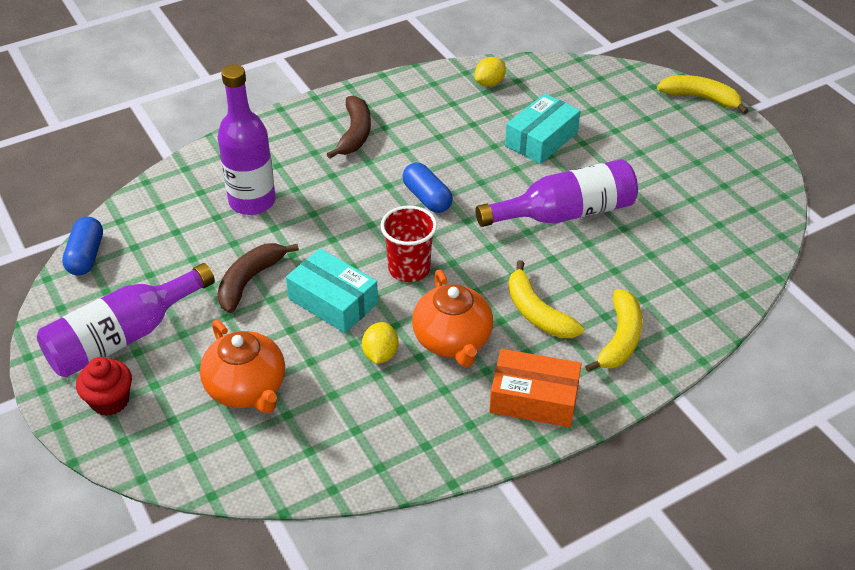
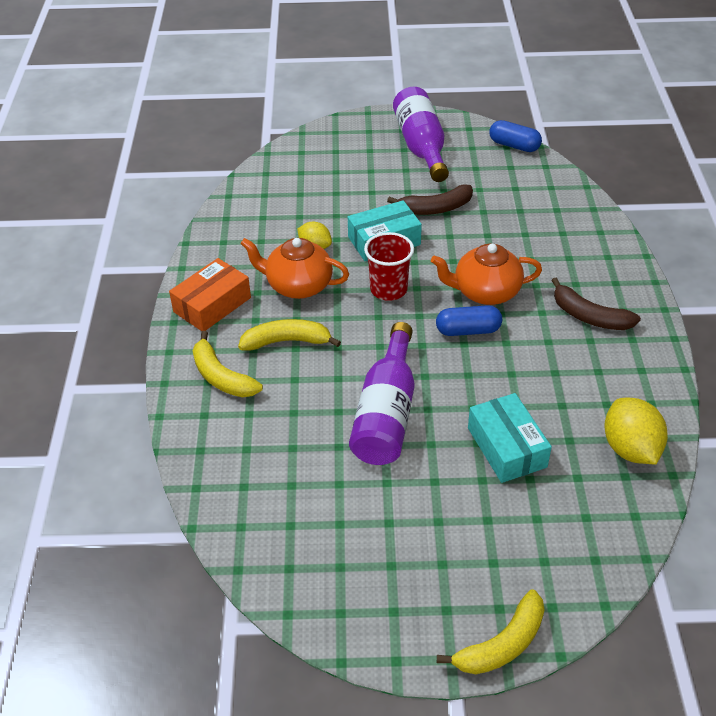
camera: 120 degrees right, 0 degrees up
(110, 401) = (370, 132): red cupcake -> none
(247, 388) = (335, 183): orange teapot -> orange teapot (485, 292)
(249, 280) = (435, 208): brown banana -> brown banana turned 105 degrees clockwise
(252, 201) = (527, 232): purple bottle -> none
(489, 83) = (630, 449): yellow lemon -> yellow lemon, size x1.66

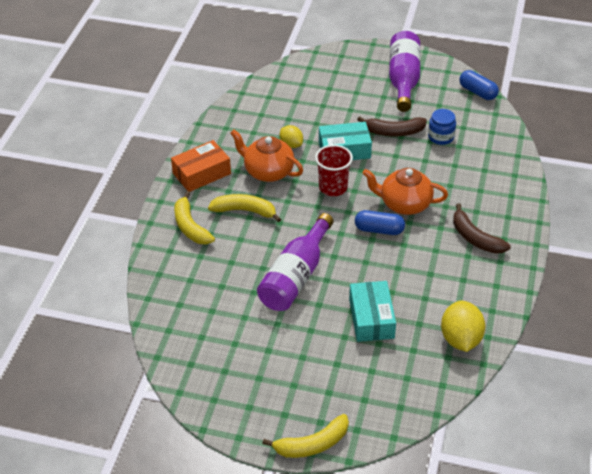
camera: 15 degrees right, 0 degrees up
(494, 204) = (441, 137): none -> blue jar

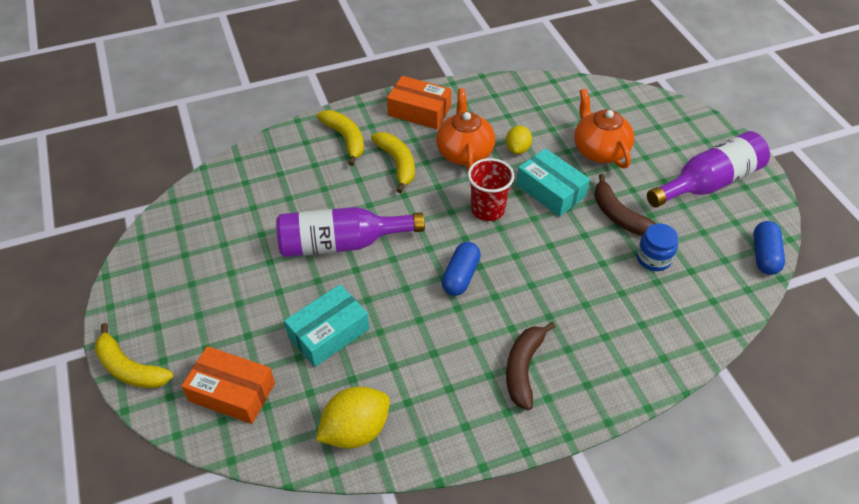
camera: 55 degrees right, 5 degrees up
(190, 226) = (346, 139): yellow banana -> yellow banana turned 120 degrees clockwise
(379, 230) = (460, 276): blue capsule -> blue capsule turned 45 degrees clockwise
(381, 392) = (232, 392): none -> orange box
(404, 204) = (518, 278): orange teapot -> orange teapot (599, 150)

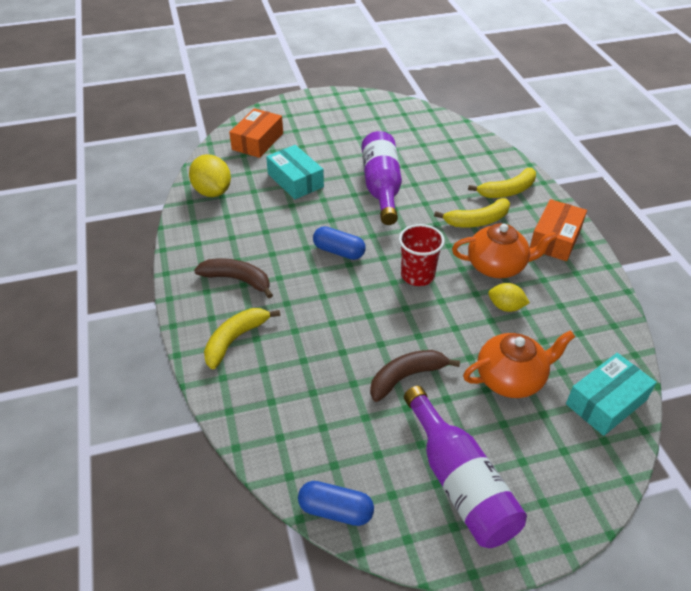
camera: 95 degrees right, 5 degrees down
(130, 368) = (286, 104): yellow banana -> yellow banana (235, 339)
(550, 190) = (443, 325): turquoise box -> turquoise box (606, 402)
(653, 258) = (343, 395): blue jar -> none

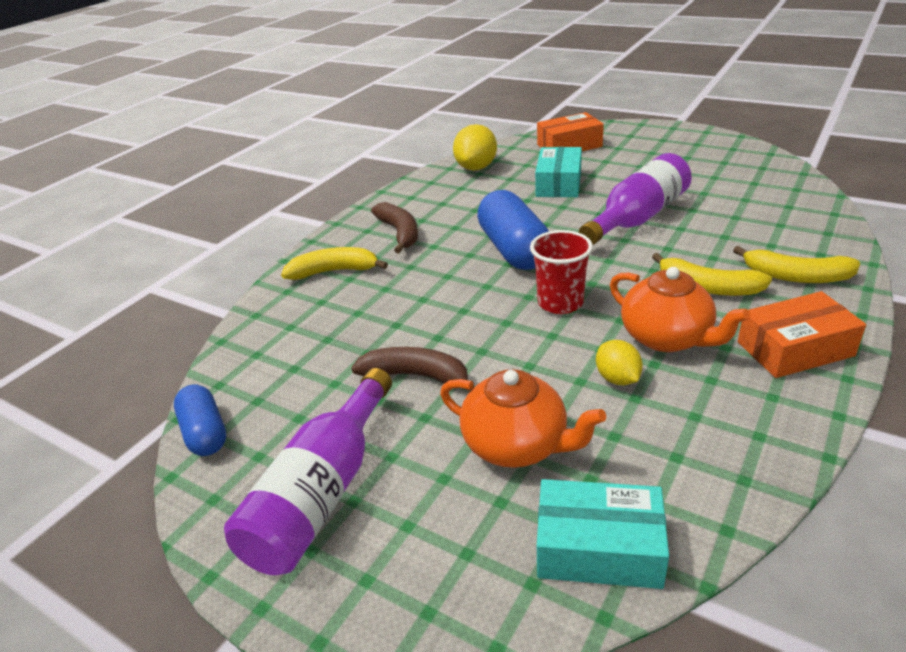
camera: 50 degrees right, 10 degrees down
(339, 251) = (514, 250): blue capsule -> blue capsule, size x1.69

